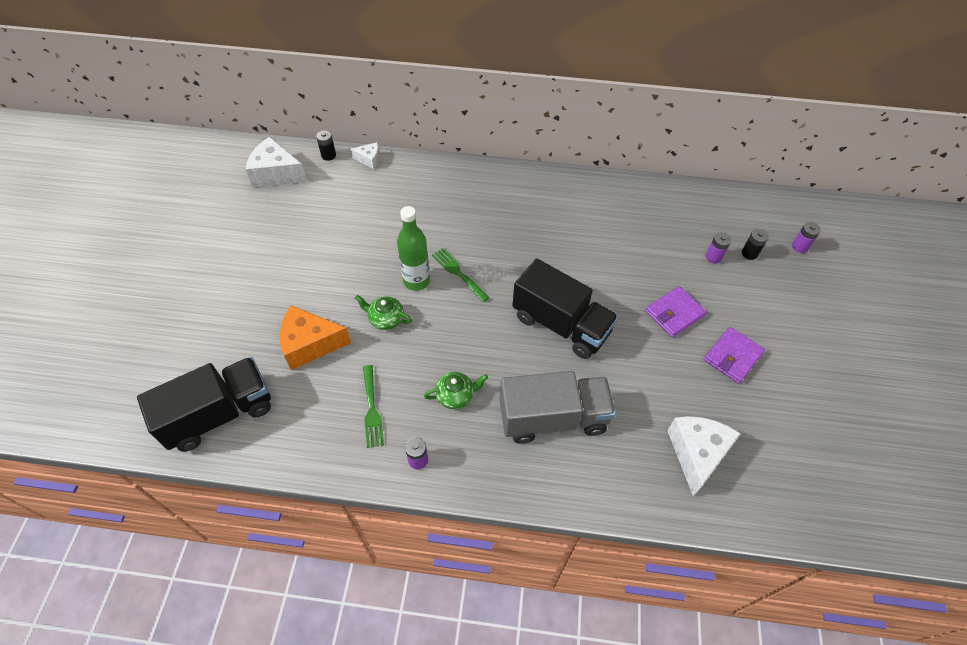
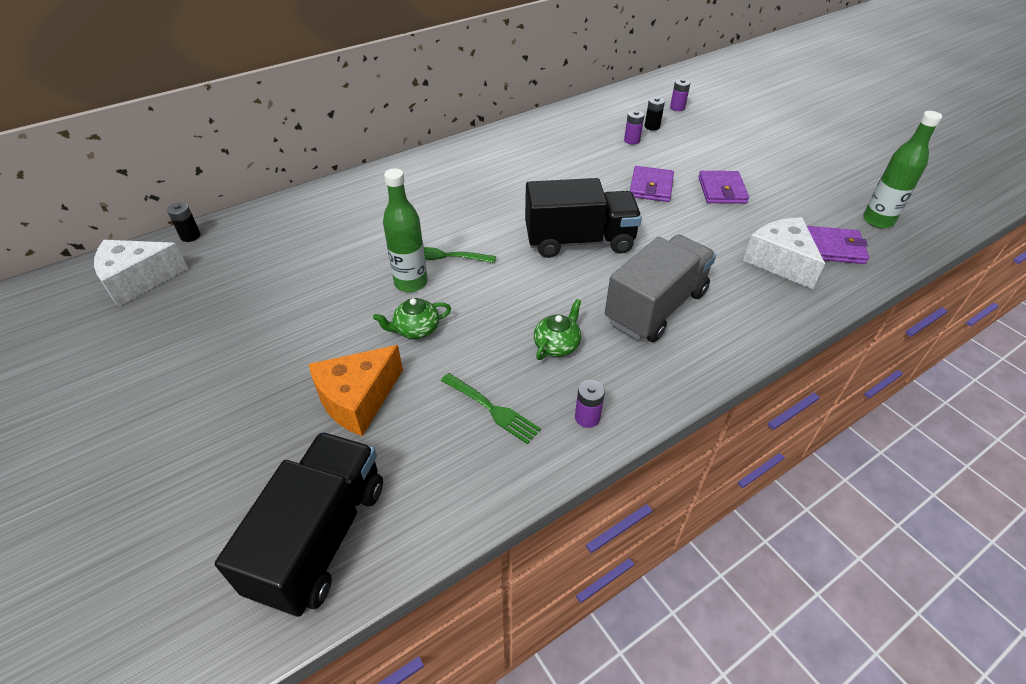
camera: 40 degrees left, 10 degrees down
(369, 159) = (244, 218): white cheese -> none
(762, 477) = (834, 248): none -> purple wallet
(842, 484) = (877, 221): none -> green bottle

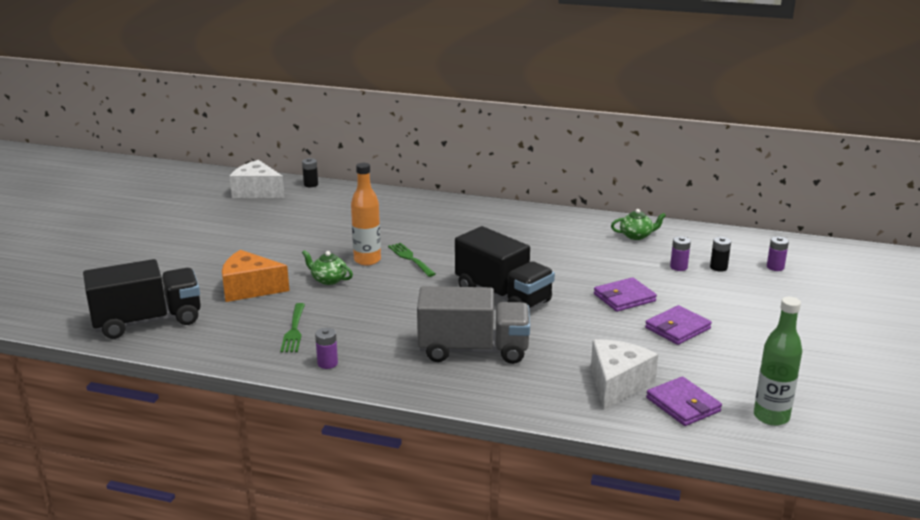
camera: 50 degrees right, 20 degrees down
(411, 283) = (367, 260): green bottle -> orange bottle
(557, 345) = (380, 329): green teapot -> green teapot (636, 236)

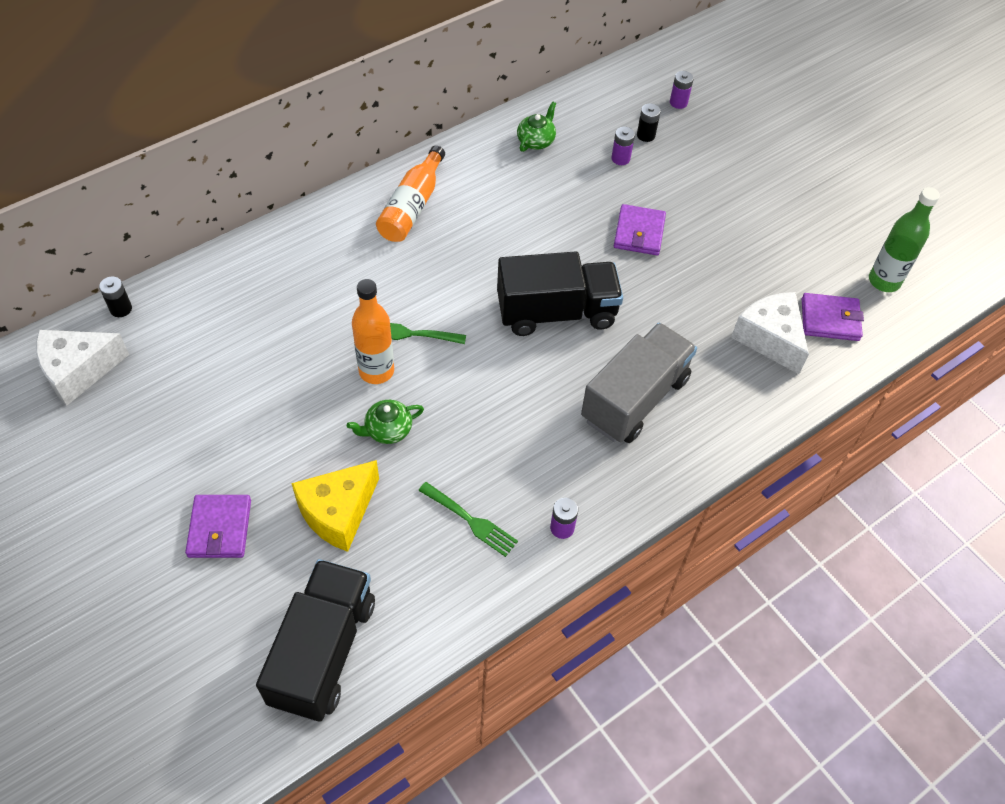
camera: 55 degrees left, 30 degrees up
(250, 288) = (338, 512): orange cheese -> yellow cheese
(510, 222) = (412, 206): none -> orange bottle
(677, 328) = (719, 237): purple wallet -> purple wallet (220, 528)

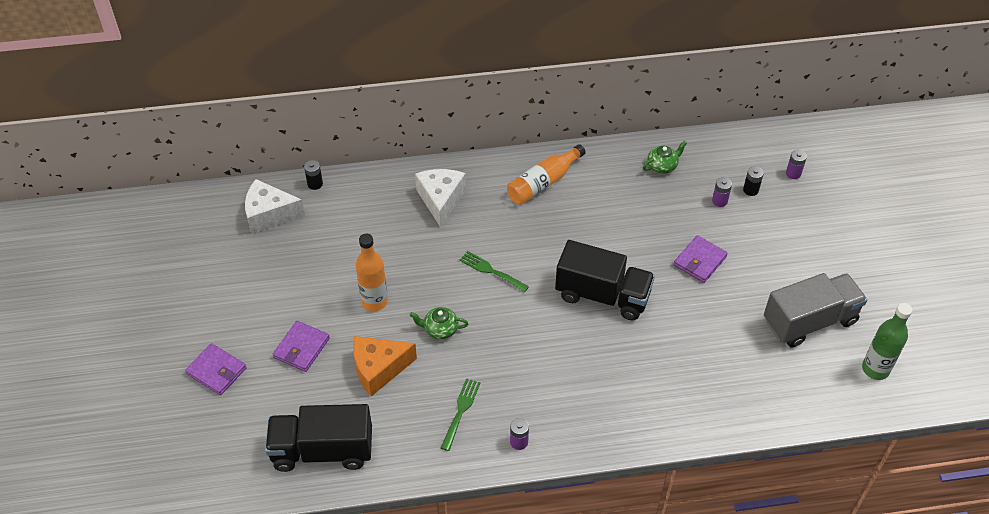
camera: 30 degrees right, 5 degrees down
(323, 651) = (322, 450): black truck -> black truck turned 135 degrees counterclockwise
(338, 512) = (379, 369): yellow cheese -> orange cheese
(376, 371) = (454, 287): orange bottle -> orange bottle (374, 301)
(471, 521) = (461, 411): green fork -> green fork turned 135 degrees counterclockwise
(635, 399) = (623, 377): grey truck -> grey truck (809, 321)
(770, 338) = (753, 375): white cheese -> white cheese (441, 200)
(830, 319) = (810, 380): purple wallet -> purple wallet (216, 371)

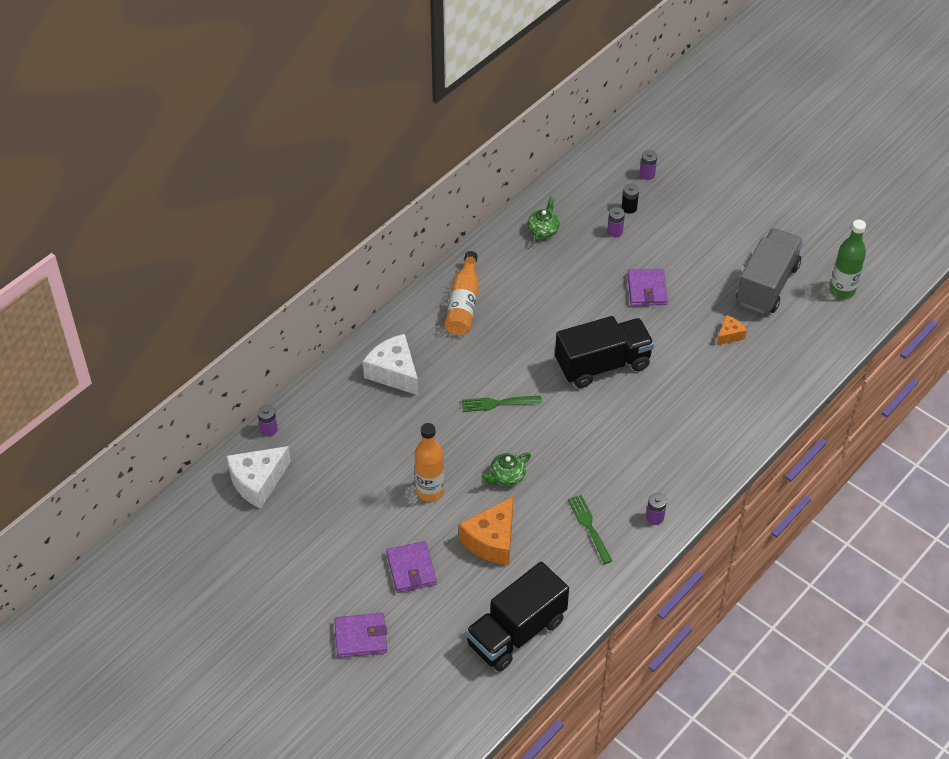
camera: 40 degrees left, 0 degrees up
(315, 184) = (269, 429): black battery -> purple battery
(733, 340) = (729, 335): none -> orange cheese

